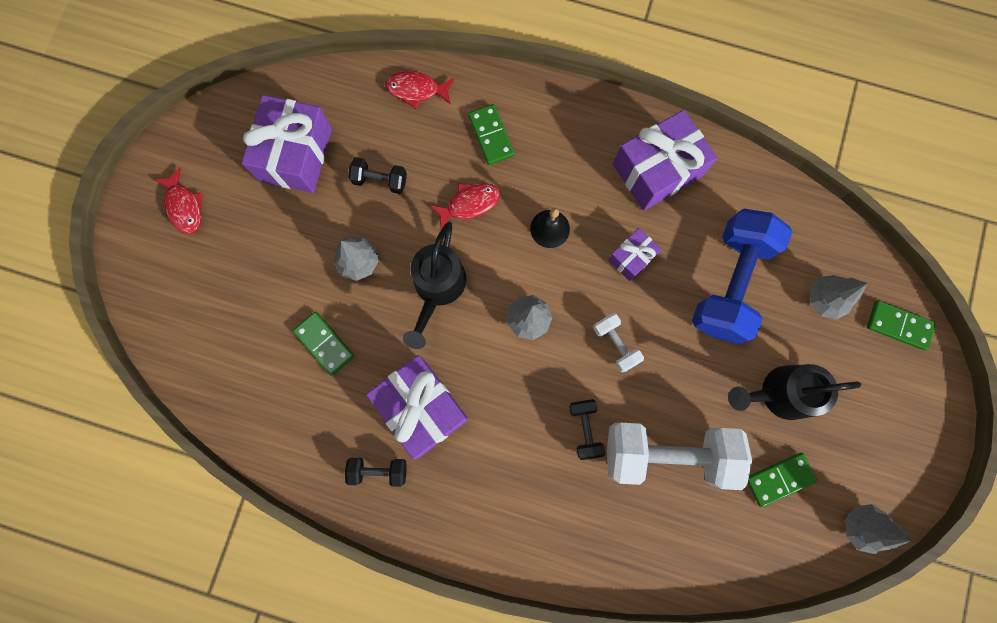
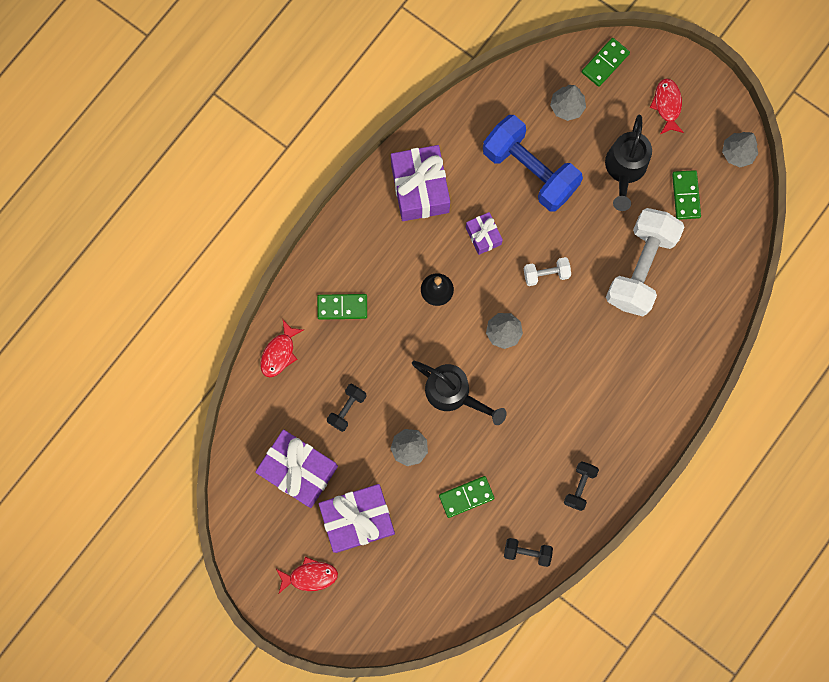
camera: 70 degrees left, 0 degrees up
(421, 408) = (543, 438): purple gift -> purple gift (358, 519)
(469, 204) = (393, 344): red fish -> red fish (667, 105)
(585, 429) = (601, 321): black dumbbell -> black dumbbell (527, 552)

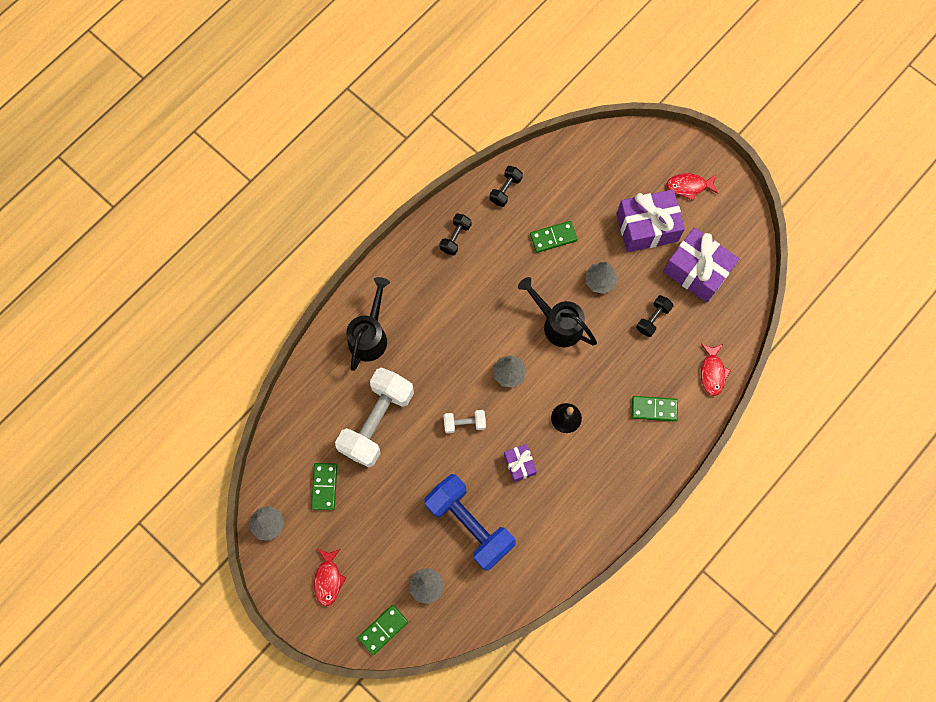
camera: 175 degrees left, 5 degrees down
(279, 353) = (712, 372): red fish -> red fish turned 150 degrees clockwise
(420, 189) = (576, 515): purple gift -> none
(527, 552) = (505, 190): black dumbbell -> black dumbbell turned 75 degrees counterclockwise
(624, 169) = (378, 517): black watering can -> black watering can (370, 335)

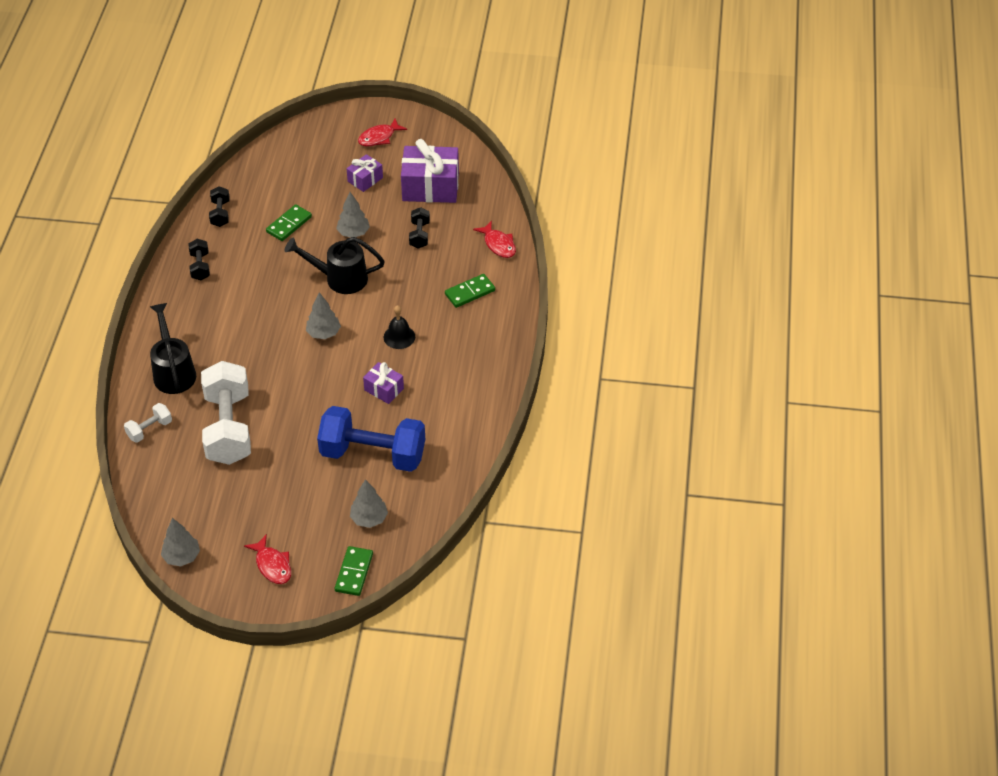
camera: 35 degrees left, 25 degrees down
(324, 486) = (215, 500): green domino -> none
(464, 423) = (311, 387): white dumbbell -> white dumbbell (149, 429)
(647, 227) = (365, 179): purple gift -> purple gift, size x0.52

